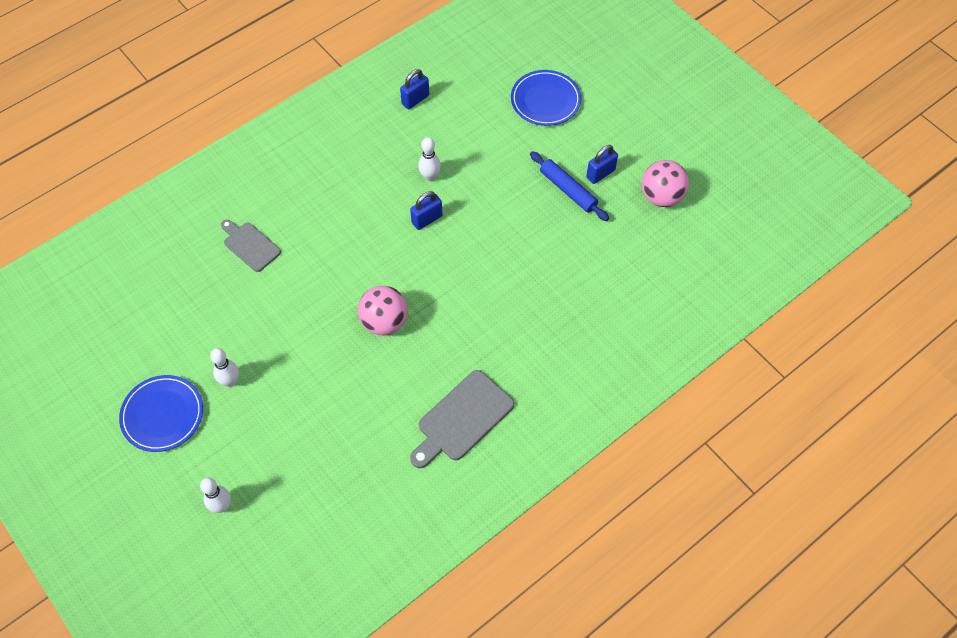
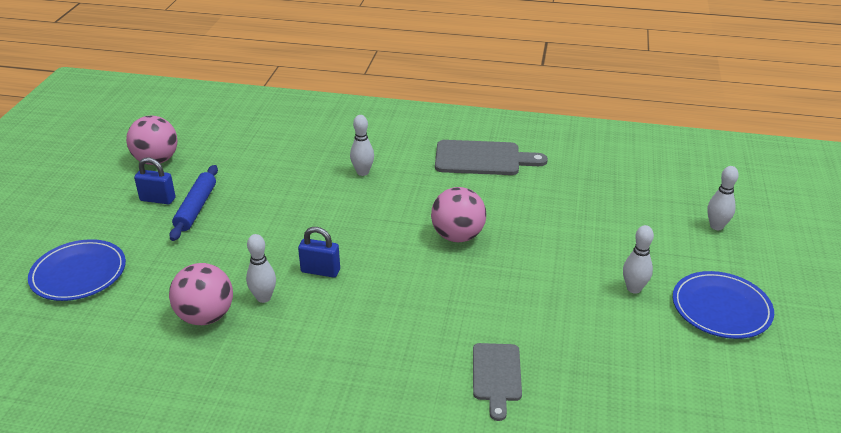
camera: 130 degrees left, 25 degrees down
(415, 99) = (155, 372): blue padlock -> none
(440, 141) = (205, 316): none -> pink ball
(521, 319) = (362, 172): none -> white bowling pin

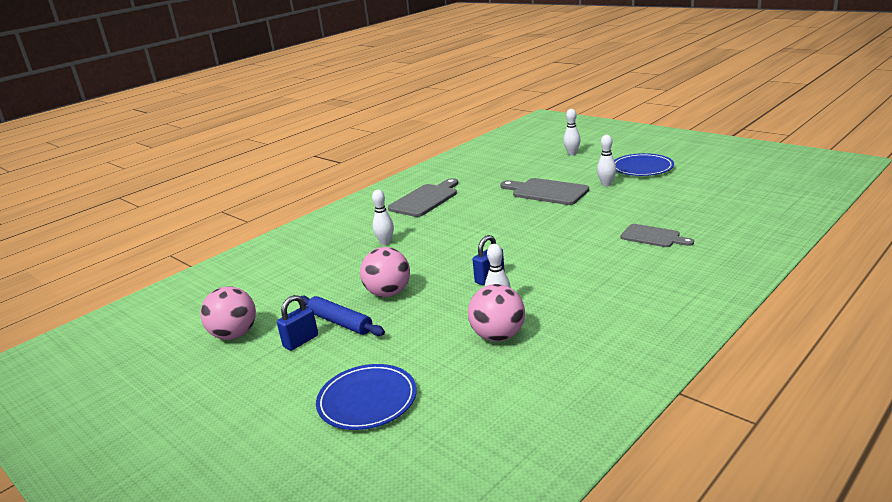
camera: 55 degrees left, 10 degrees down
(457, 236) = (502, 223): pink ball -> pink ball (388, 293)
(570, 243) = (546, 192): none -> grey cutting board

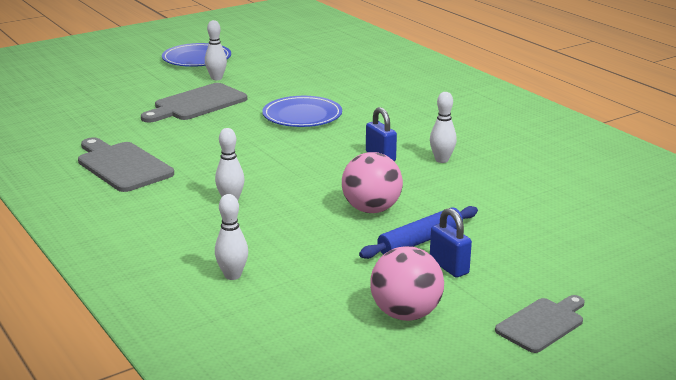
camera: 80 degrees left, 0 degrees up
(367, 400) = (579, 235): blue plate -> blue plate (302, 115)
(498, 336) = (496, 167): pink ball -> none
(572, 153) = (102, 76): white bowling pin -> white bowling pin (232, 275)
(653, 237) = (359, 84): grey cutting board -> grey cutting board (542, 324)

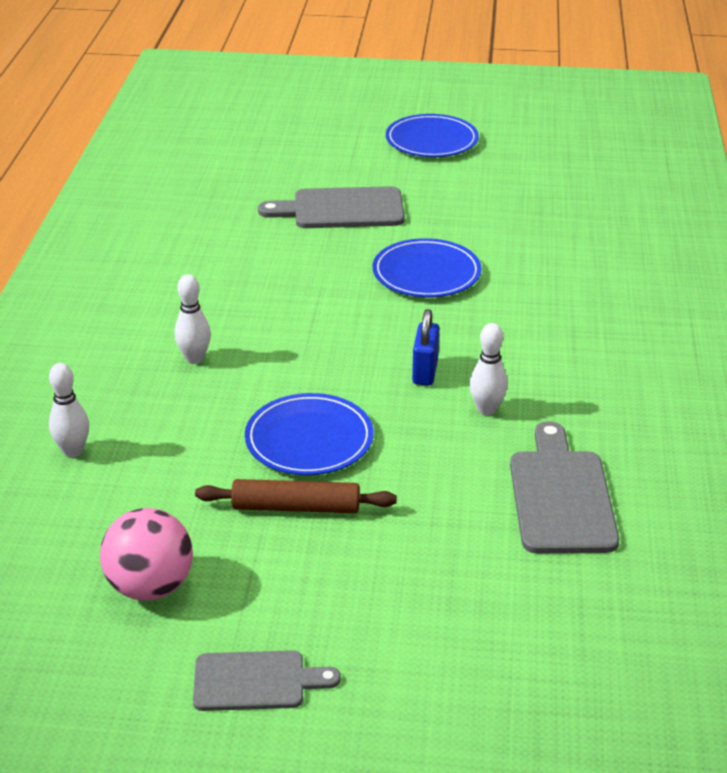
camera: 40 degrees right, 10 degrees up
(122, 166) = (162, 265): grey cutting board -> grey cutting board (561, 496)
(216, 78) = (412, 179): white bowling pin -> none
(371, 209) = (309, 439): pink ball -> blue plate
(420, 241) = (296, 507): blue rolling pin -> brown rolling pin
(449, 267) = (274, 556): blue padlock -> none

